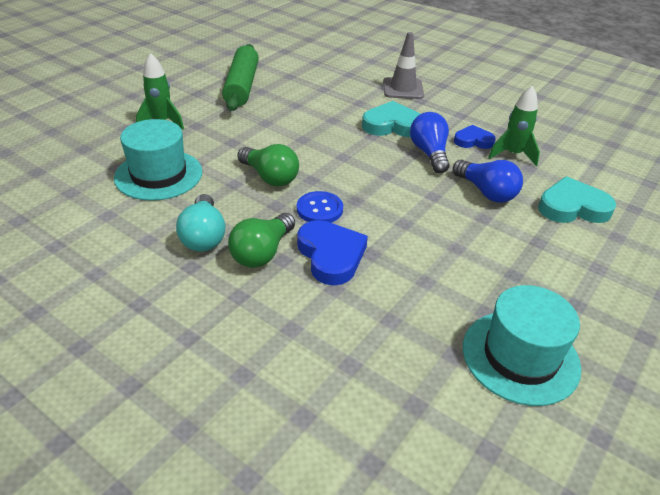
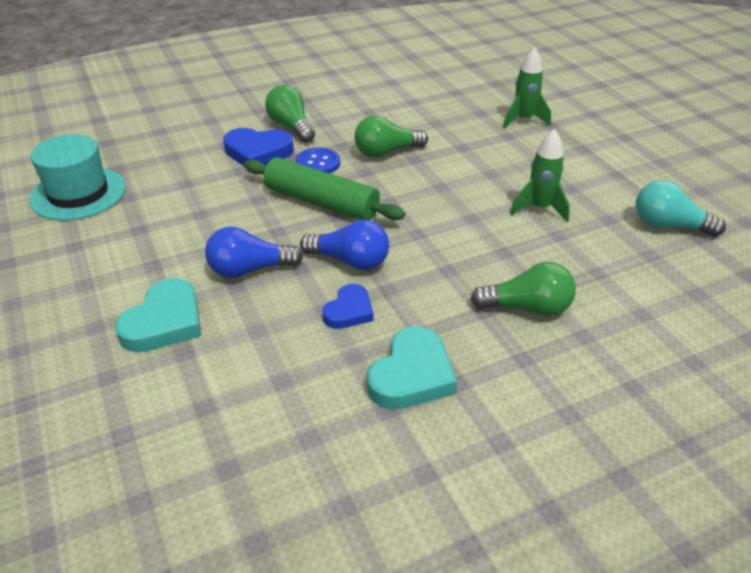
camera: 120 degrees right, 0 degrees up
(158, 175) = (431, 106): turquoise hat -> none
(203, 236) = (333, 110): turquoise light bulb -> turquoise light bulb (669, 225)
(241, 86) = (589, 178): green rolling pin -> green rolling pin (321, 202)
(392, 125) = (431, 258): turquoise heart -> turquoise heart (412, 375)
(403, 89) = (527, 308): grey traffic cone -> green light bulb
(512, 155) = (293, 331): green rocket -> green rocket (539, 208)

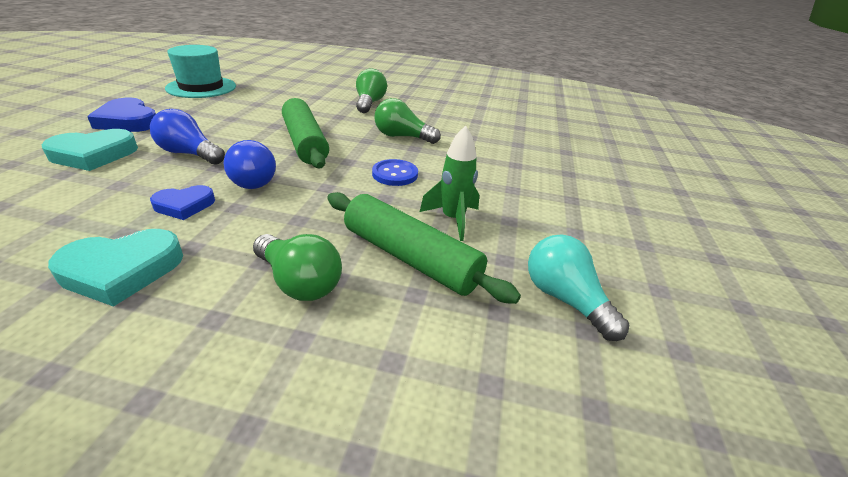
camera: 35 degrees right, 5 degrees down
(258, 152) = (324, 106): blue heart -> blue heart (128, 121)
(318, 163) = (346, 124): blue button -> blue button (395, 174)
(523, 120) = (548, 161): green rocket -> none
(559, 251) = (410, 257): none -> green rolling pin

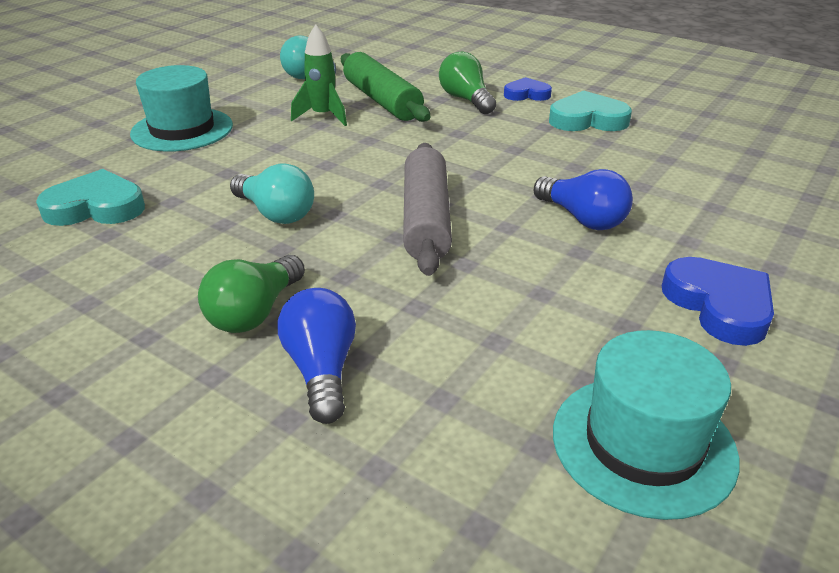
camera: 155 degrees left, 0 degrees up
(94, 154) = (706, 232): turquoise heart -> turquoise heart (96, 207)
(184, 205) = (562, 156): blue heart -> blue heart (526, 94)
(250, 179) = (502, 174): blue light bulb -> blue light bulb (321, 370)
(305, 142) = (425, 219): green rolling pin -> grey rolling pin
(395, 174) = (338, 160): blue button -> none
(402, 137) = (275, 213): green light bulb -> turquoise light bulb
(550, 185) = (182, 129): none -> turquoise hat

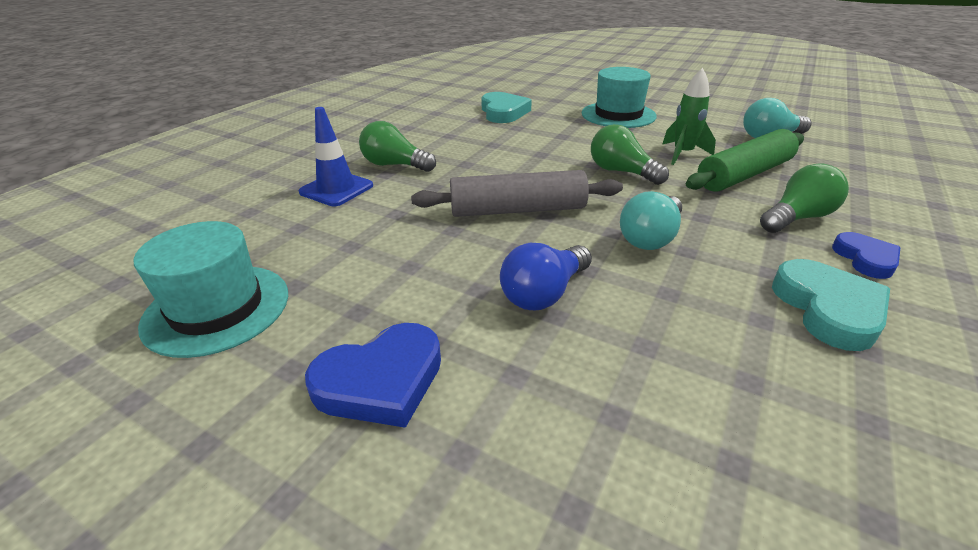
camera: 85 degrees right, 0 degrees up
(275, 213) = (510, 156): turquoise light bulb -> turquoise light bulb (650, 237)
(321, 370) = (336, 189): blue light bulb -> blue traffic cone
(352, 152) = (621, 172): none -> green light bulb

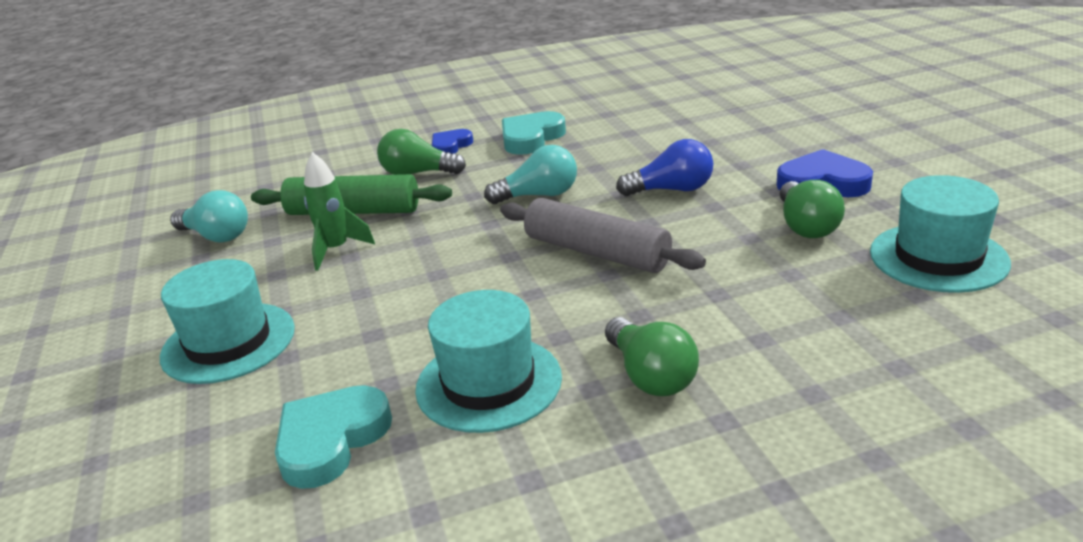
camera: 135 degrees left, 5 degrees down
(336, 189) = (763, 361): blue traffic cone -> none
(471, 140) = (489, 383): none -> turquoise hat
(621, 172) = (433, 254): green light bulb -> green light bulb (806, 226)

